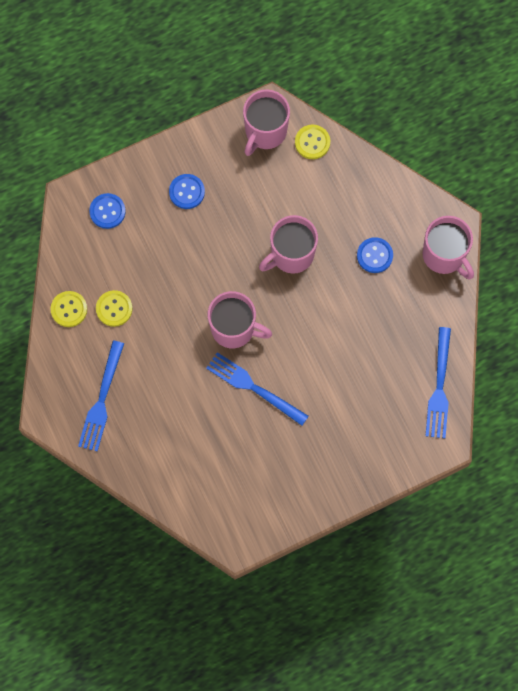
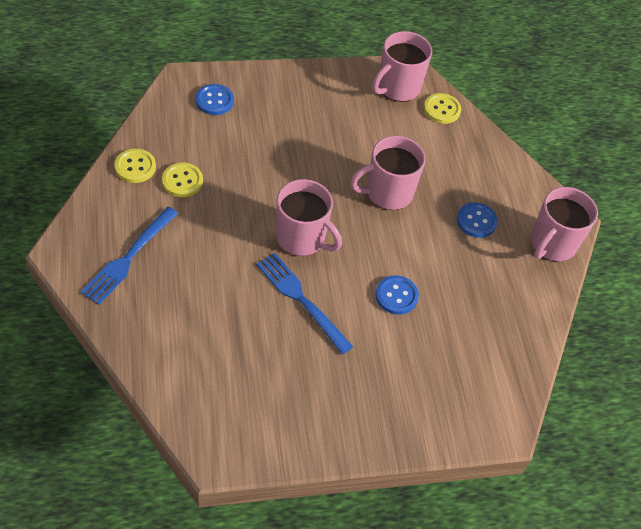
camera: 10 degrees right, 20 degrees down
(187, 192) = (301, 110): blue button -> blue button (396, 296)
(439, 388) = (513, 368): blue fork -> none
(444, 255) = (552, 244): pink mug -> pink mug turned 60 degrees clockwise

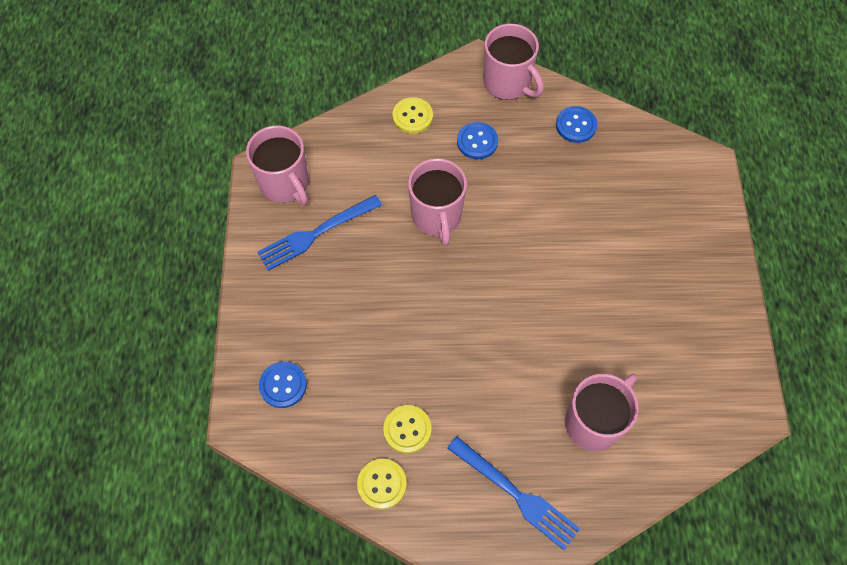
camera: 75 degrees left, 10 degrees up
(301, 238) = (494, 308): pink mug -> pink mug (594, 422)
(301, 299) = (572, 317): blue fork -> blue fork (315, 234)
(396, 296) = (567, 228): blue button -> blue button (576, 125)
(442, 109) = (323, 146): yellow button -> yellow button (412, 116)

